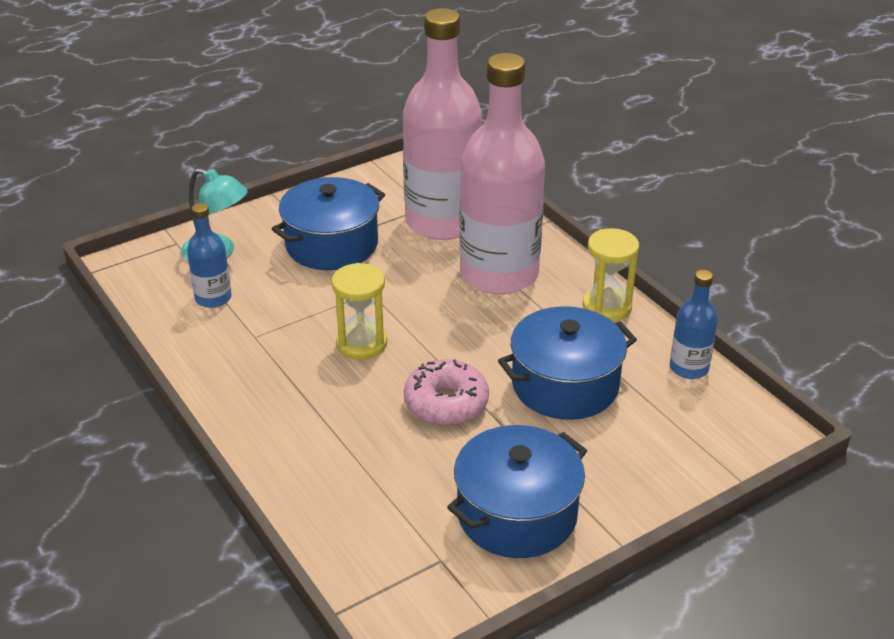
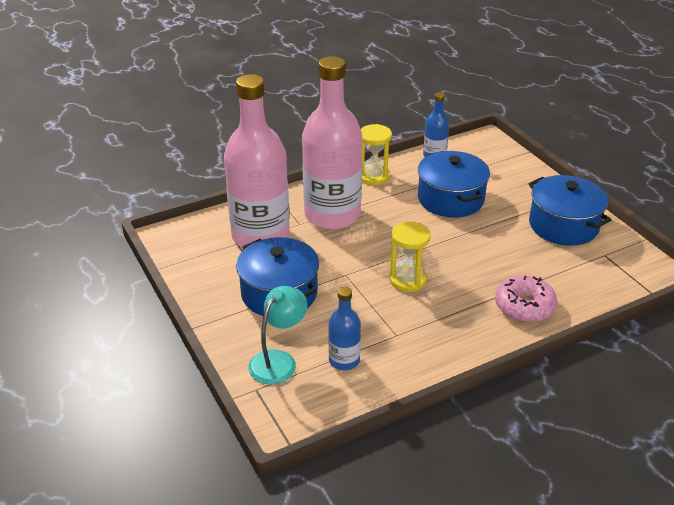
camera: 85 degrees left, 0 degrees up
(446, 403) = (470, 245): pink donut -> pink donut (524, 306)

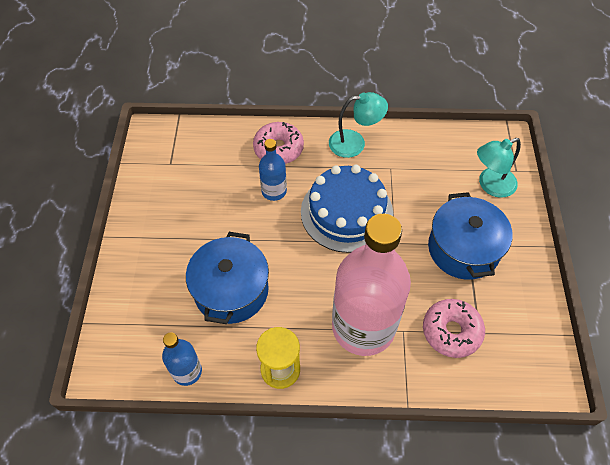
camera: 150 degrees left, 20 degrees up
(260, 236) = (451, 331): pink bottle -> pink donut
(344, 360) = (442, 165): blue bottle -> blue bottle (274, 191)
(407, 280) = (346, 212): yellow hourglass -> blue cake
(454, 344) = (355, 143): none -> turquoise lamp
(563, 225) = (167, 207): blue pot -> none

